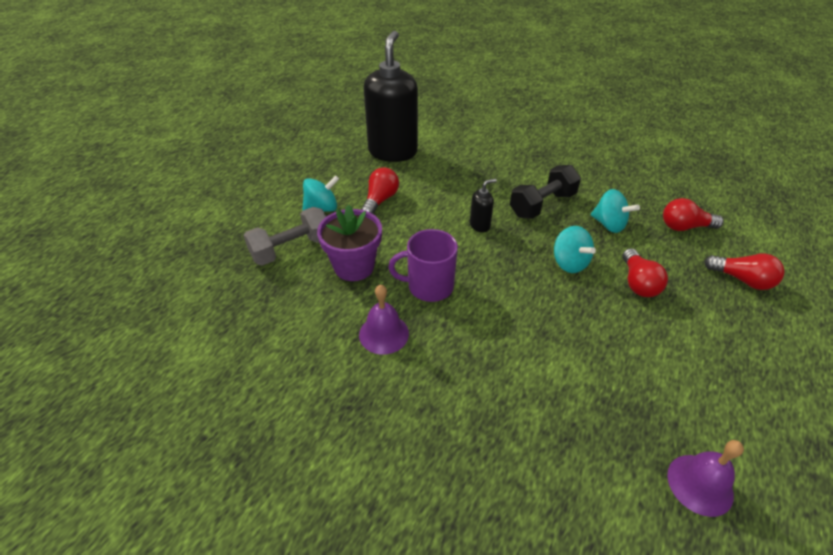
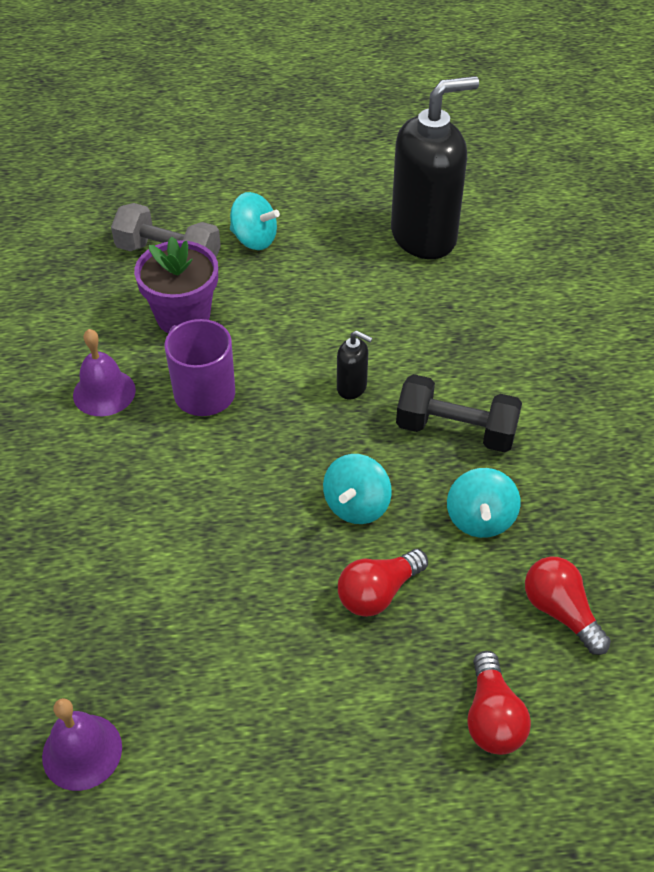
camera: 55 degrees right, 5 degrees up
(380, 200) = (315, 277): red light bulb -> none

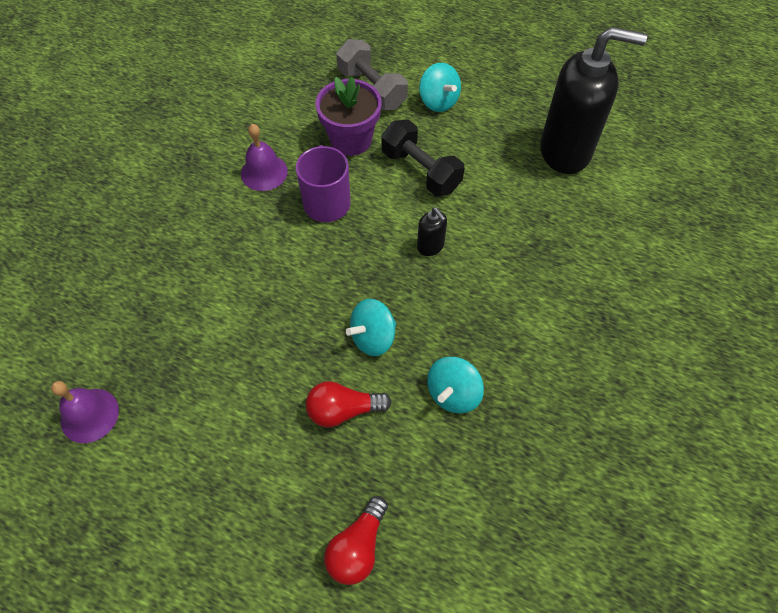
camera: 30 degrees right, 10 degrees up
(456, 430) = (483, 316): black dumbbell -> black dumbbell (421, 171)
(560, 612) = (462, 497): red light bulb -> none

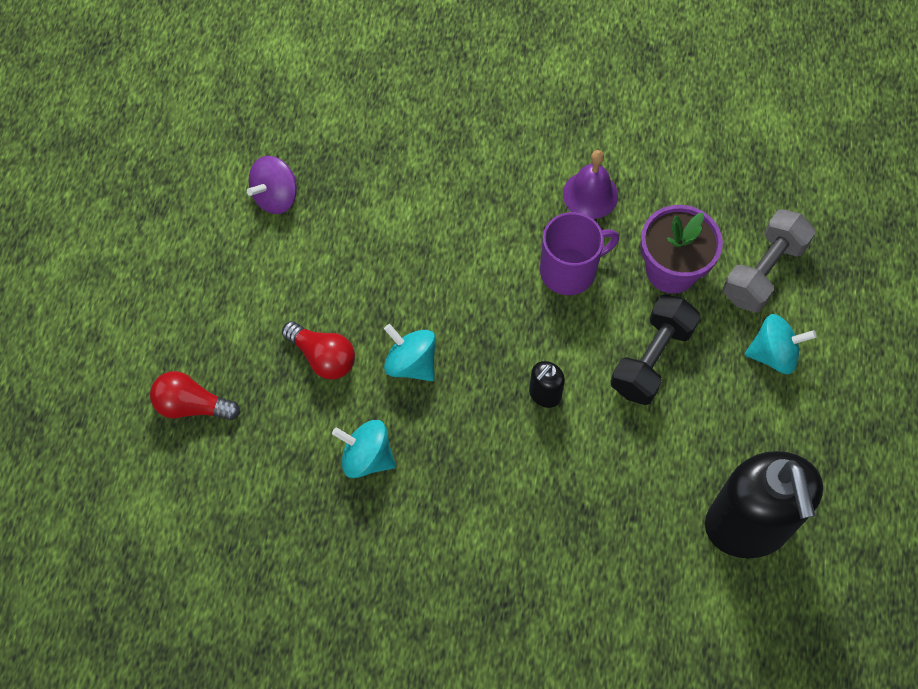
camera: 75 degrees right, 5 degrees up
(89, 415) = (265, 144): purple bell -> none
(155, 417) = (276, 197): none -> purple spinning top
(343, 410) = (323, 357): red light bulb -> red light bulb turned 150 degrees clockwise
(438, 101) = (773, 354): turquoise spinning top -> turquoise spinning top turned 135 degrees counterclockwise

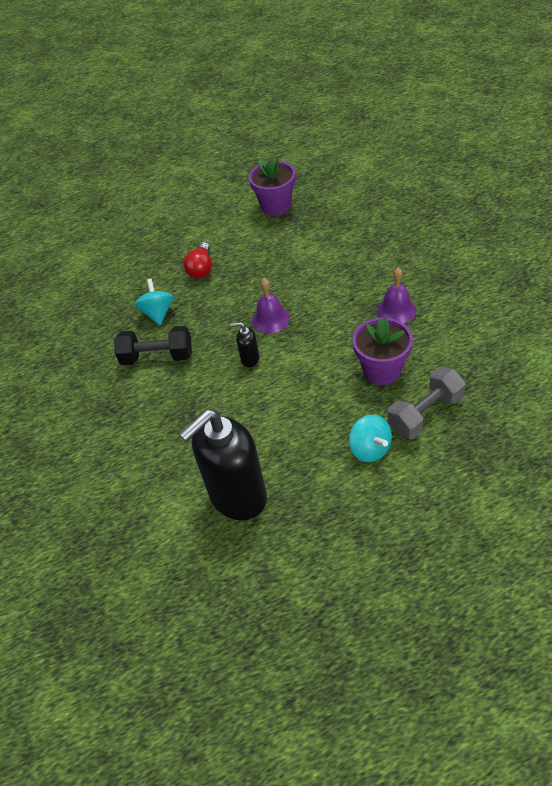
camera: 65 degrees right, 15 degrees down
(192, 406) = (141, 244): red light bulb -> none
(276, 197) = (276, 206): purple spinning top -> purple flower pot
(411, 363) = (224, 299): turquoise spinning top -> none
(494, 332) = (270, 319): none -> purple bell
(569, 270) = (338, 328): purple mug -> none
(651, 359) = (313, 392): black dumbbell -> black dumbbell (157, 357)
(763, 272) = (425, 413): grey dumbbell -> grey dumbbell turned 45 degrees counterclockwise

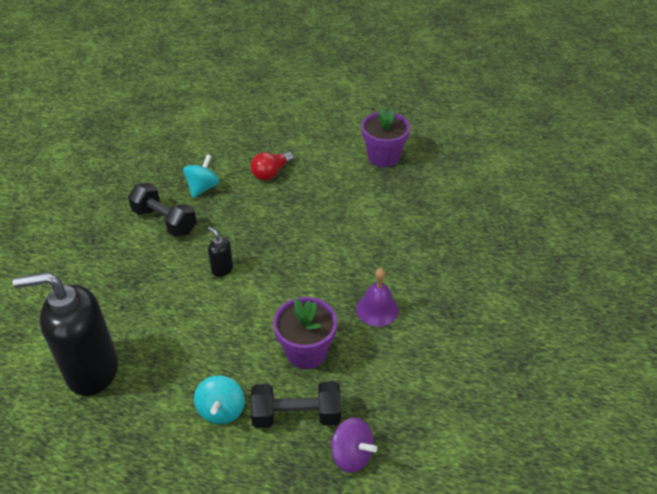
camera: 30 degrees right, 5 degrees down
(270, 319) = (273, 248): purple bell -> none
(425, 413) = (296, 415): grey dumbbell -> black dumbbell
(489, 410) = (351, 455): none -> purple spinning top

